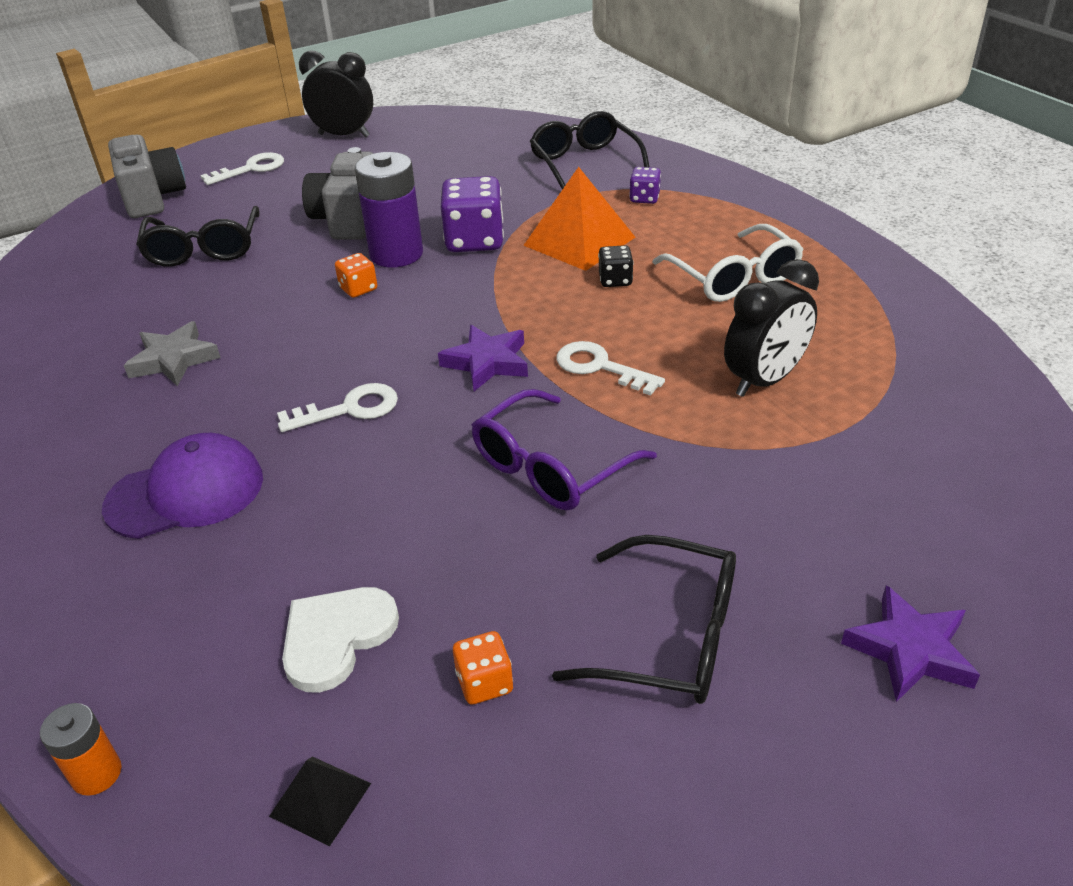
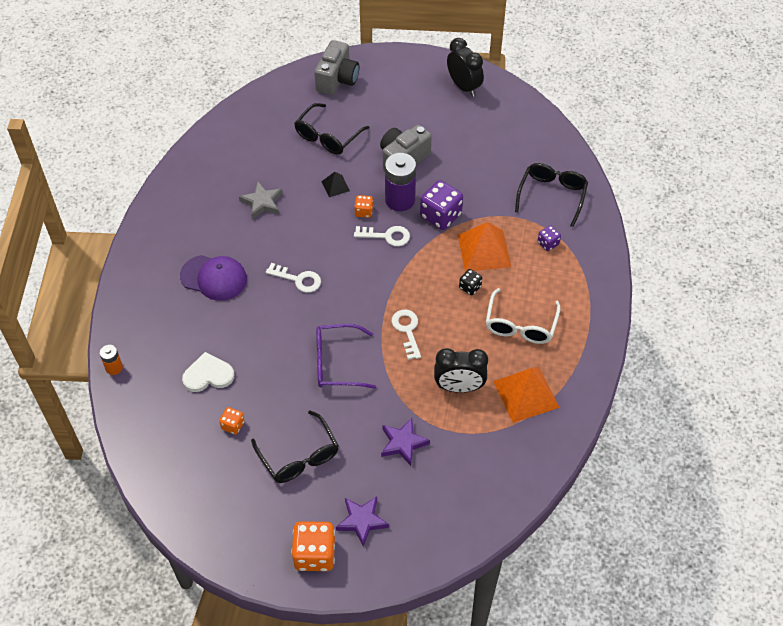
camera: 40 degrees right, 15 degrees up
(251, 169) = (397, 86): white key -> white key (386, 236)
(320, 799) = (159, 423): black pyramid -> black pyramid (335, 186)
(487, 362) = (369, 294): purple star -> purple star (403, 443)
(853, 334) = (526, 394): none -> orange pyramid
(925, 776) = (314, 554): none -> orange dice

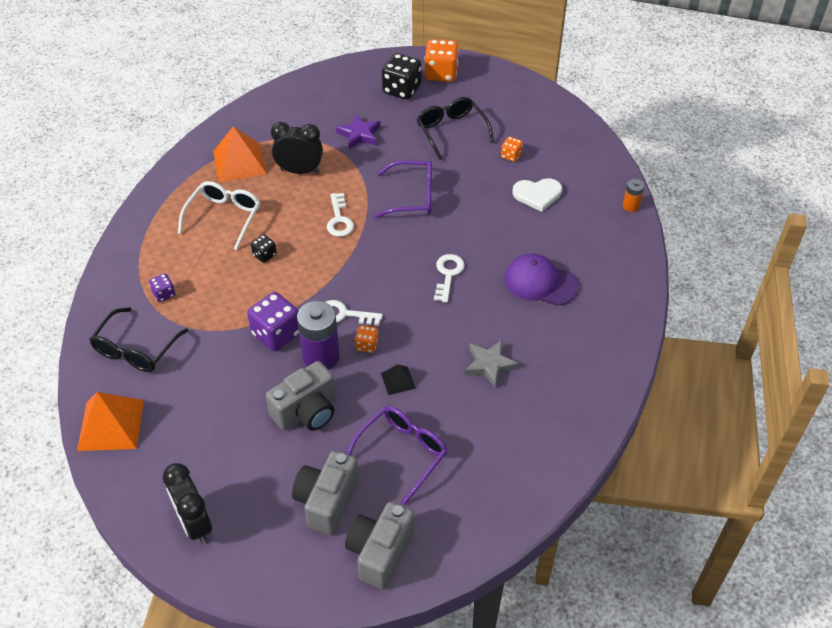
camera: 175 degrees left, 5 degrees down
(298, 279) = (448, 275): white key -> white key turned 75 degrees clockwise
(327, 137) = (402, 453): black glasses -> purple glasses
(362, 521) = (402, 89): purple star -> black dice
(377, 104) = (327, 501): none -> grey camera
(484, 250) = (238, 291): orange pyramid -> orange pyramid (111, 425)

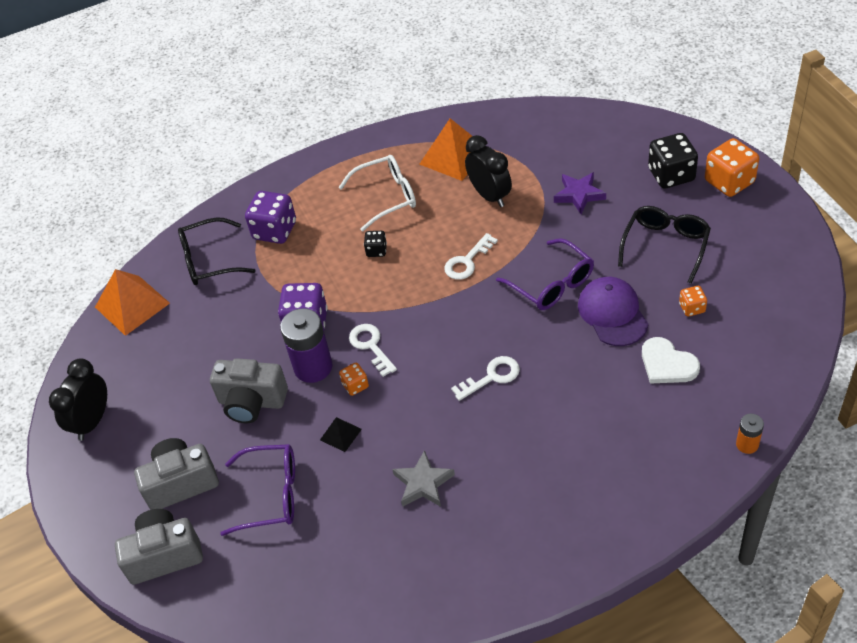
camera: 55 degrees right, 0 degrees up
(164, 294) = (275, 230): purple dice -> purple dice, size x1.94
(540, 282) = (560, 448): purple cap -> purple cap (612, 313)

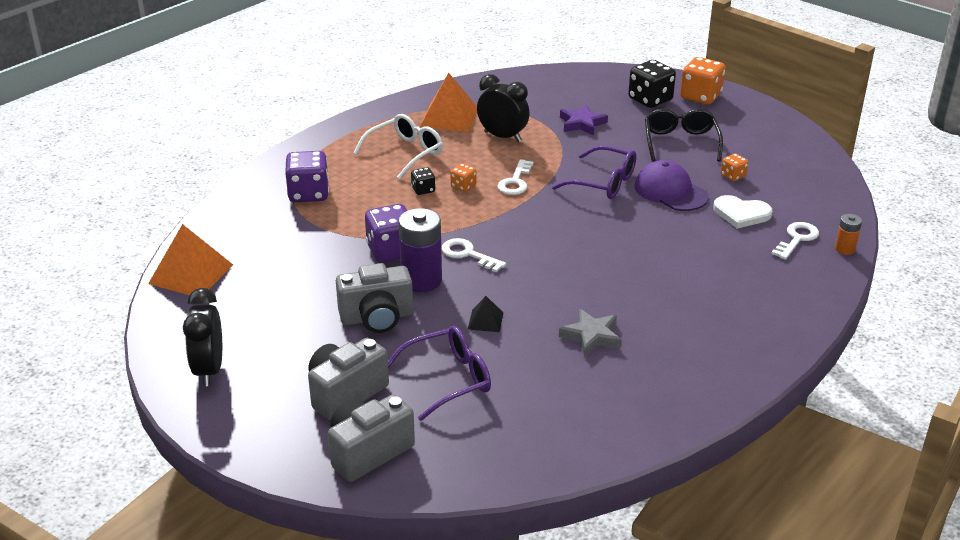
camera: 30 degrees left, 15 degrees down
(209, 260) = (253, 226): black glasses -> none
(355, 385) = (474, 284): orange dice -> orange dice (463, 186)
(491, 377) = (597, 252): white key -> white key (796, 239)

